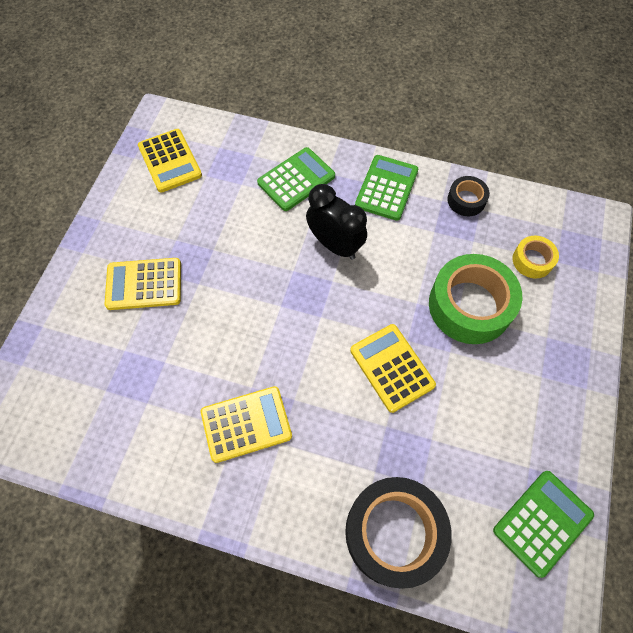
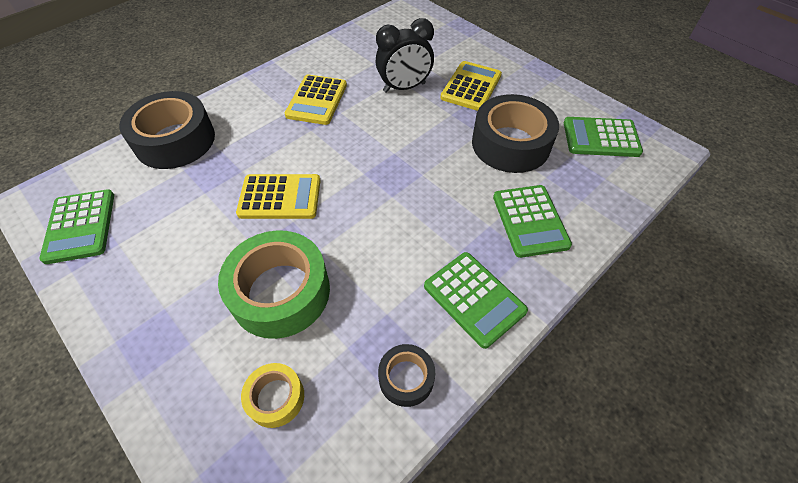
camera: 120 degrees right, 10 degrees down
(170, 161) = (601, 138): yellow calculator -> green calculator
(215, 221) = (510, 144): none -> black tape
(335, 245) = (428, 216): black clock -> black clock (404, 87)

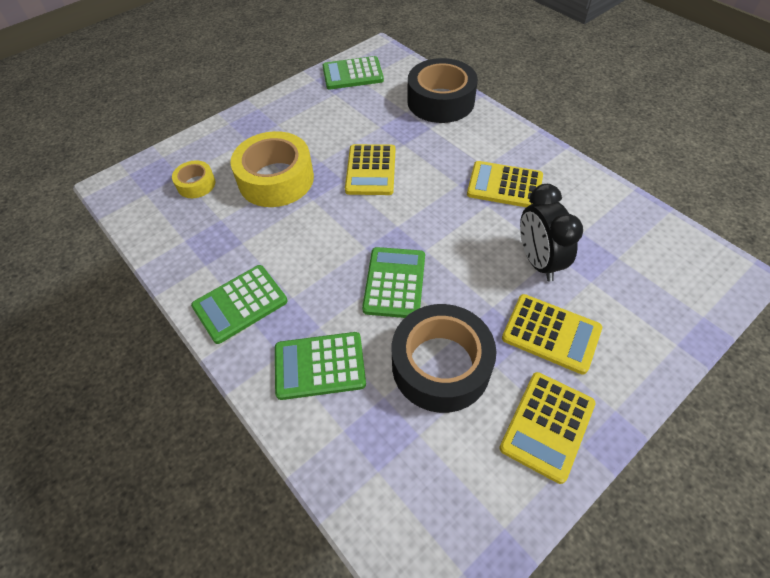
camera: 95 degrees right, 0 degrees up
(280, 292) = (276, 179): green tape -> yellow tape
(406, 378) = (186, 253): black tape -> none
(543, 94) = (547, 426): none -> yellow calculator
(601, 138) = (455, 488): green calculator -> green calculator (394, 282)

